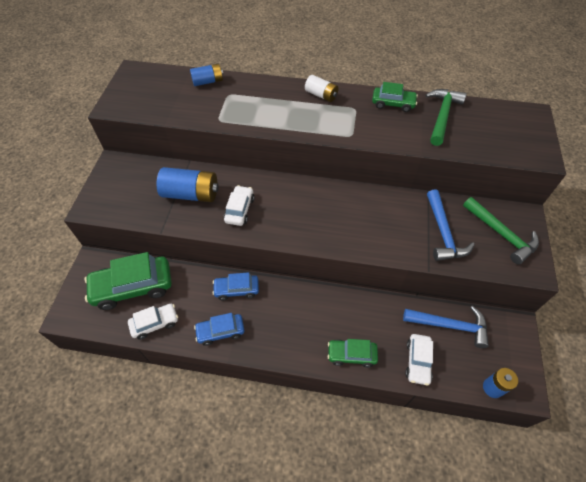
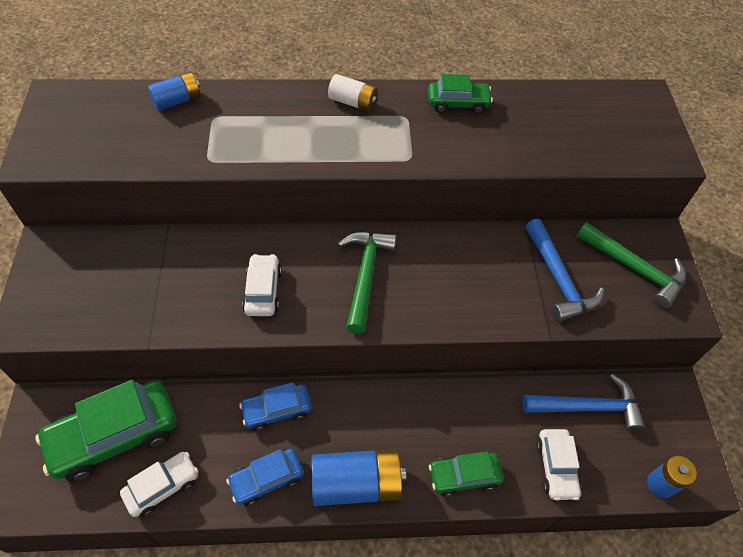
camera: 15 degrees left, 0 degrees up
(191, 194) = (182, 277): blue battery -> blue battery (356, 483)
(442, 116) = (529, 113): green hammer -> green hammer (365, 276)

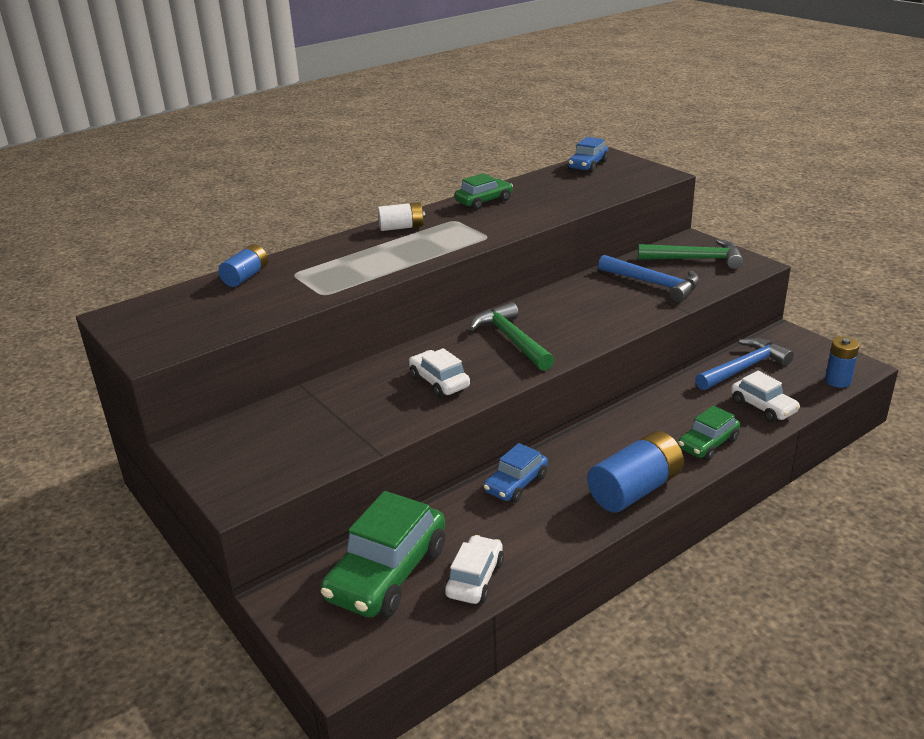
camera: 30 degrees left, 25 degrees down
(266, 479) = (560, 526): blue car -> blue car (588, 165)

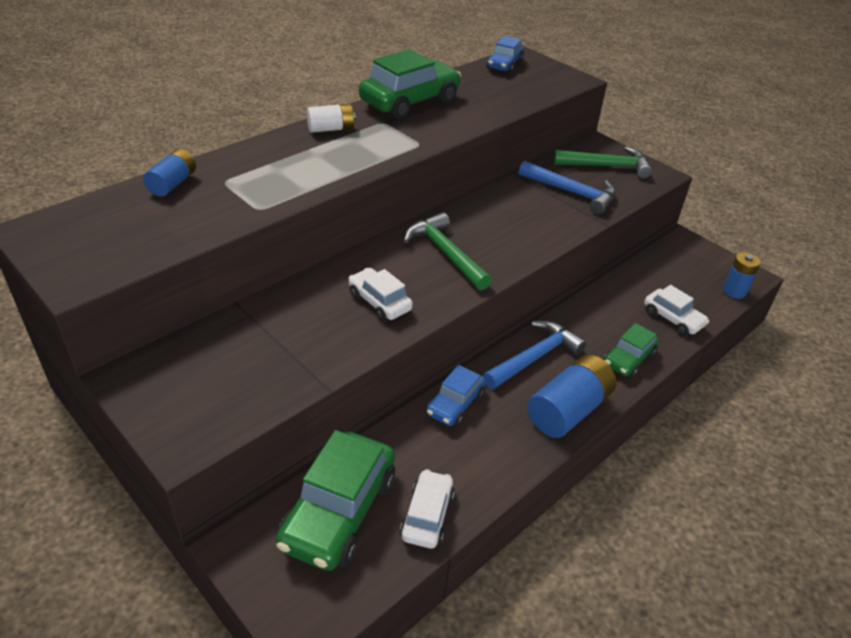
camera: 10 degrees left, 10 degrees up
(484, 201) = (409, 102): green car -> green car, size x1.78
(744, 368) = (650, 276): blue hammer -> blue hammer (534, 357)

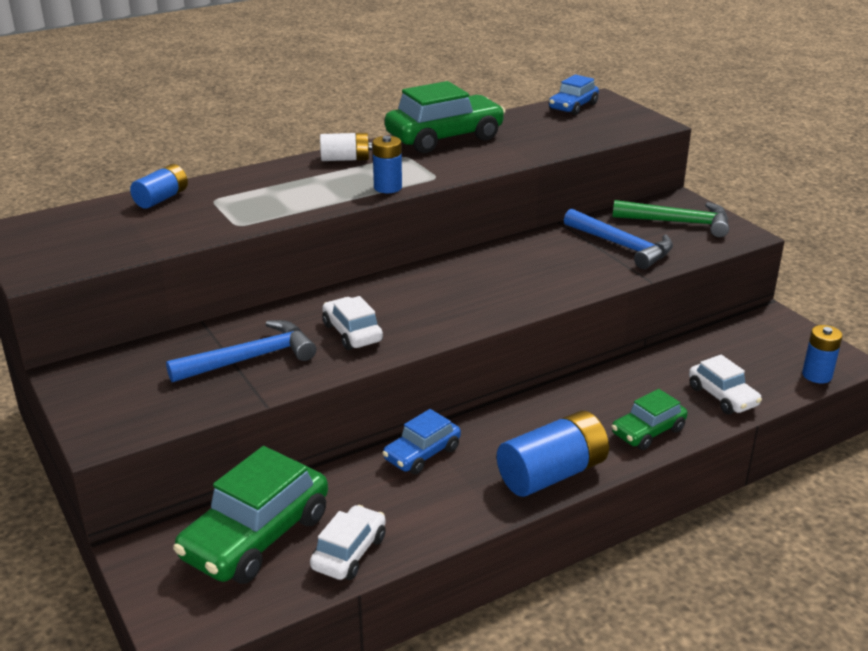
camera: 15 degrees right, 10 degrees down
(382, 158) = (388, 187): none -> blue battery
(446, 253) = (445, 294): green hammer -> none
(534, 357) = (533, 419): blue hammer -> blue hammer (250, 359)

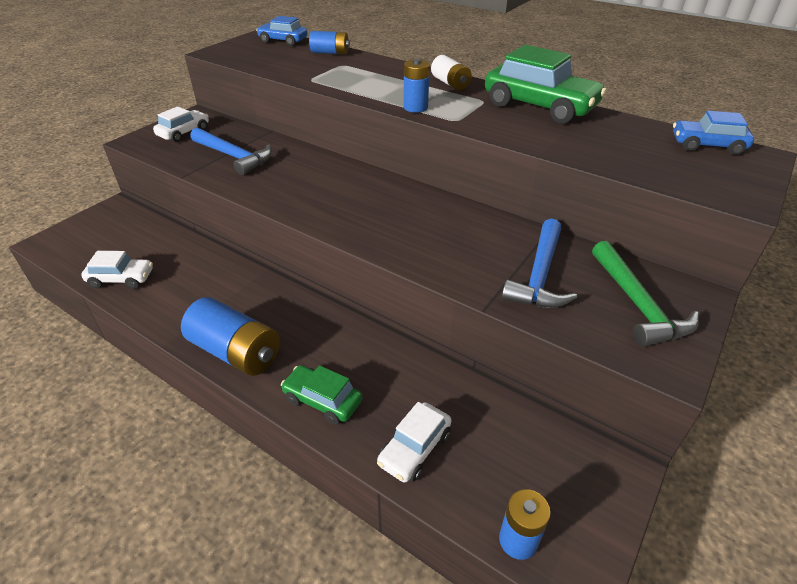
camera: 65 degrees right, 10 degrees up
(256, 536) = (132, 240): green car -> none
(352, 333) = (285, 181): white car -> white car (184, 133)
(422, 454) = (238, 278): blue car -> blue car (283, 41)

